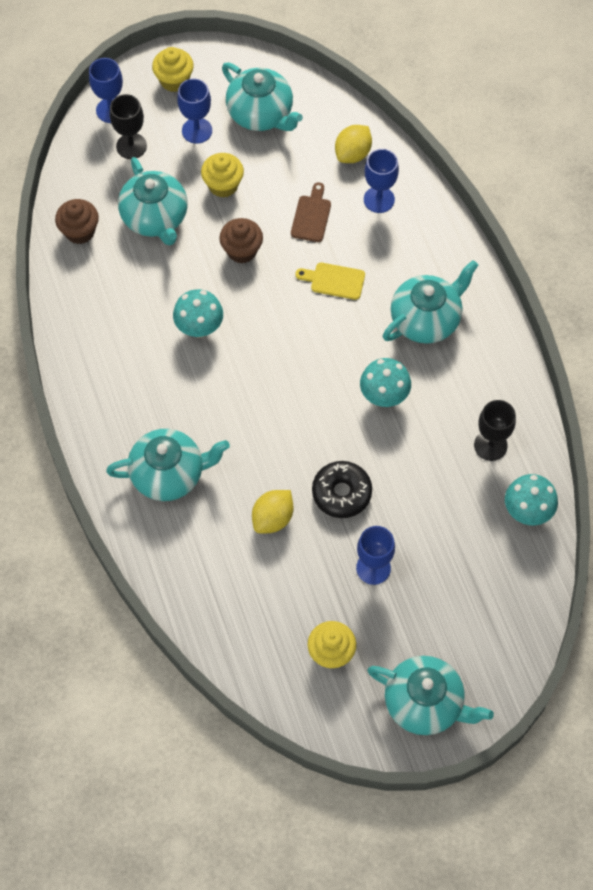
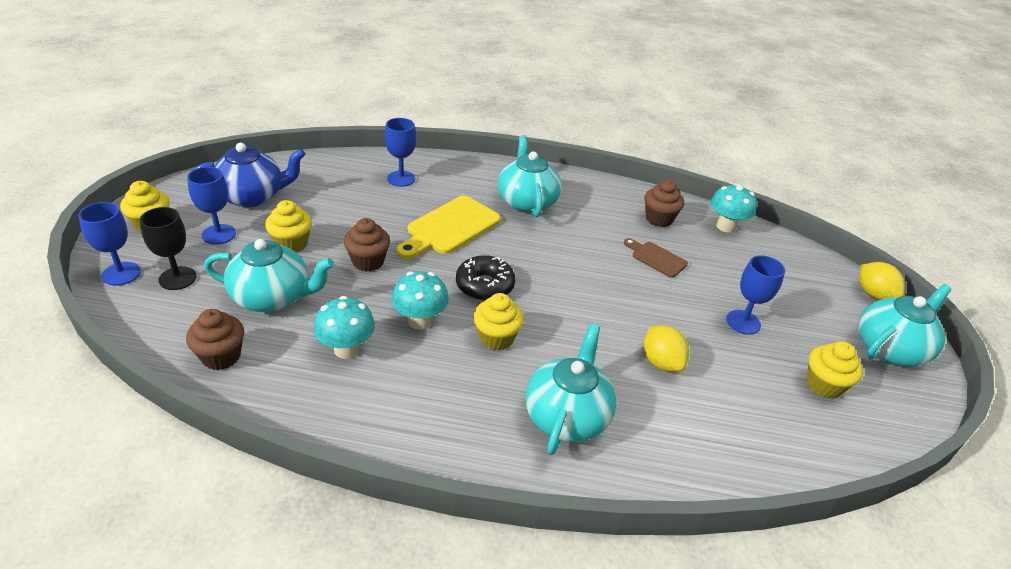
camera: 65 degrees left, 25 degrees down
(217, 389) = (496, 338): none -> yellow cupcake
(261, 114) = (252, 196): turquoise teapot -> blue teapot
(311, 216) = (378, 213): brown cutting board -> brown cutting board (656, 258)
(334, 280) = (450, 227): yellow cutting board -> yellow cutting board, size x1.78
(341, 493) = (658, 309): black donut -> black donut (484, 285)
(353, 154) = (347, 173): yellow lemon -> yellow lemon (873, 294)
(384, 396) = (579, 248): turquoise mushroom -> turquoise mushroom (346, 349)
(490, 445) = (659, 219): black goblet -> brown cupcake

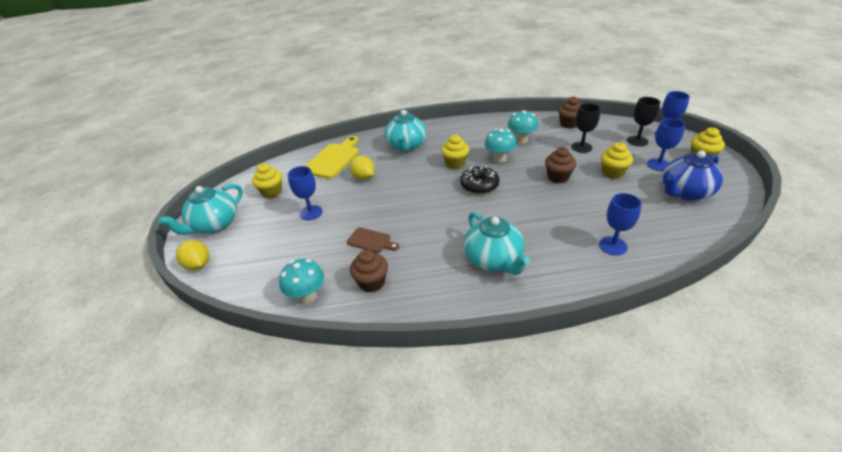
camera: 170 degrees right, 0 degrees up
(272, 297) = (581, 147): turquoise teapot -> black goblet
(450, 227) = (532, 215): yellow cutting board -> yellow cutting board (333, 159)

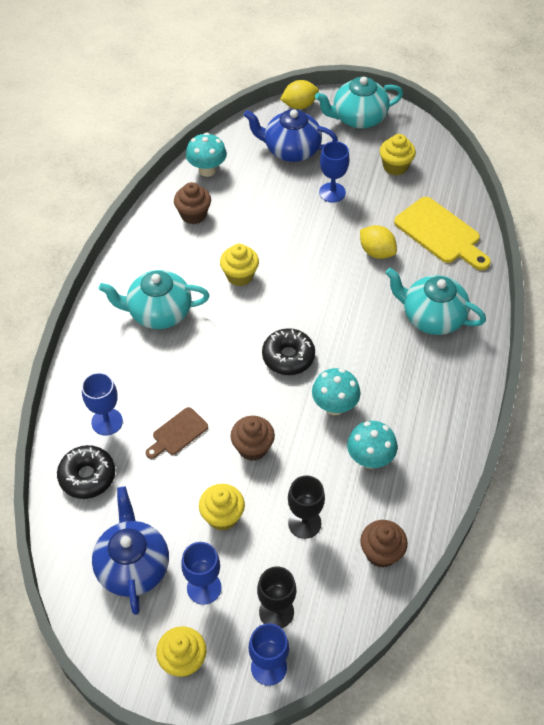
camera: 110 degrees right, 15 degrees up
(214, 225) = (358, 118): turquoise teapot -> turquoise teapot turned 75 degrees counterclockwise
(264, 250) = (291, 150): none -> blue teapot
(364, 177) = (376, 252): yellow lemon -> yellow lemon turned 60 degrees clockwise
(371, 241) = (252, 229): brown cutting board -> brown cutting board (177, 433)
(455, 163) = (354, 353): yellow cupcake -> yellow cupcake (240, 276)
(661, 236) = (87, 476): none -> black donut

